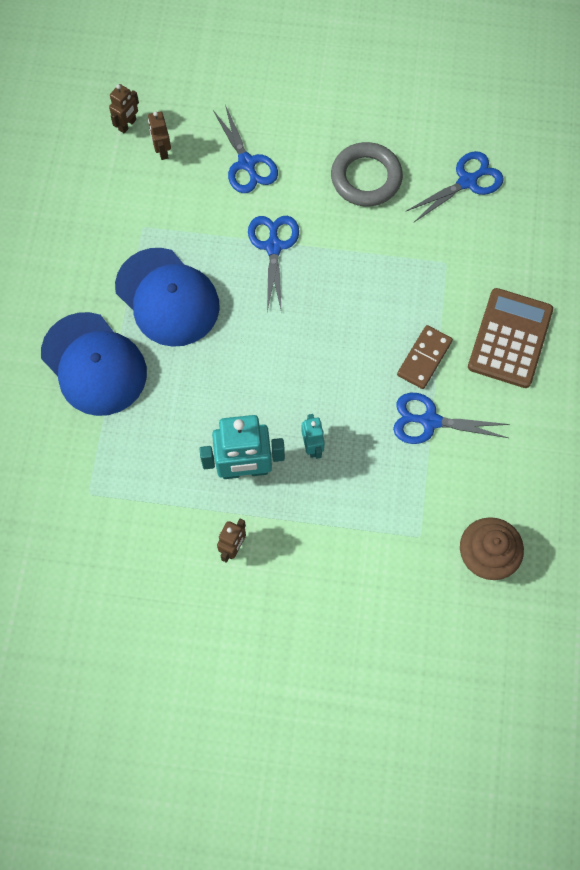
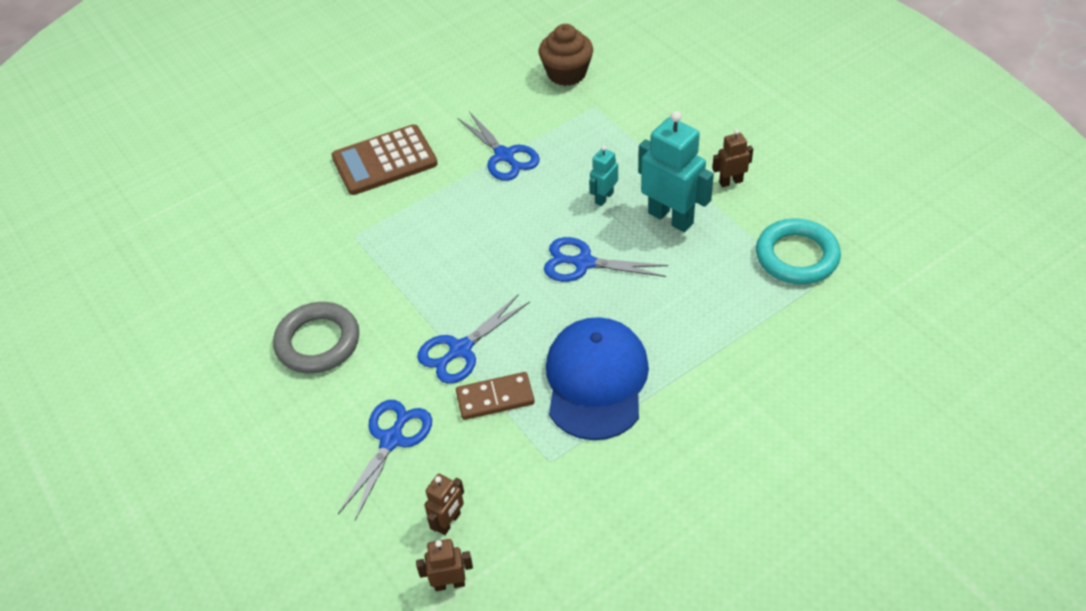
camera: 130 degrees left, 20 degrees down
(94, 364) = (717, 376): blue cap -> none
(122, 512) = (797, 256): none -> turquoise ring
(424, 358) = (456, 191): brown domino -> brown domino (495, 398)
(467, 182) = (254, 276): blue scissors -> blue scissors (583, 263)

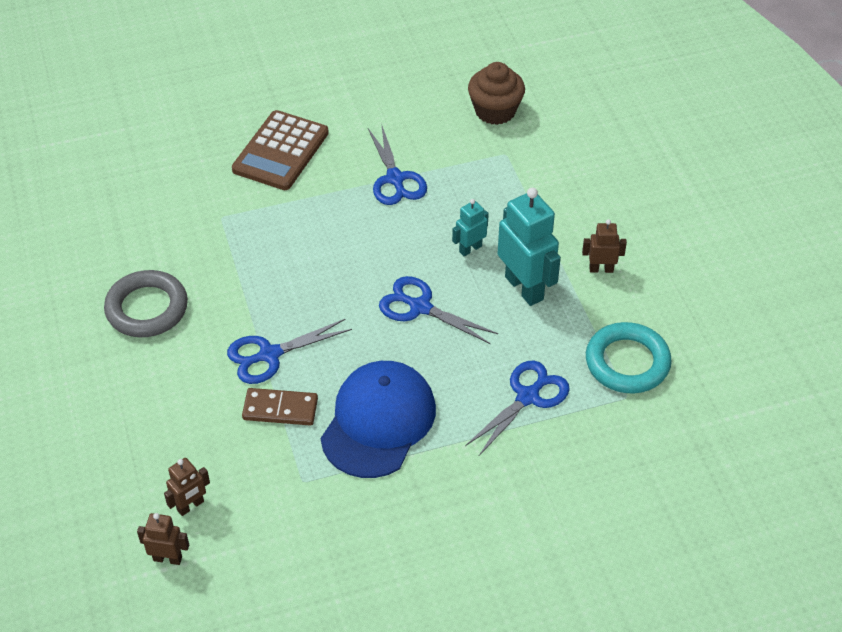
camera: 15 degrees right, 0 degrees up
(384, 161) = (281, 151): brown calculator -> brown calculator turned 60 degrees counterclockwise
(392, 440) = (173, 418): blue scissors -> blue scissors (528, 397)

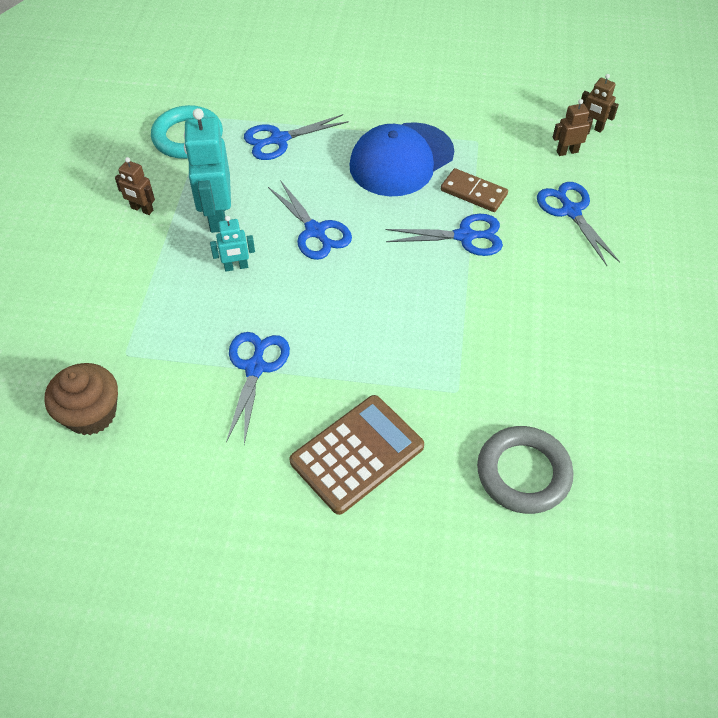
camera: 155 degrees left, 5 degrees up
(147, 308) = (563, 316): grey ring -> grey ring (523, 473)
(166, 425) = (571, 211): none -> blue scissors

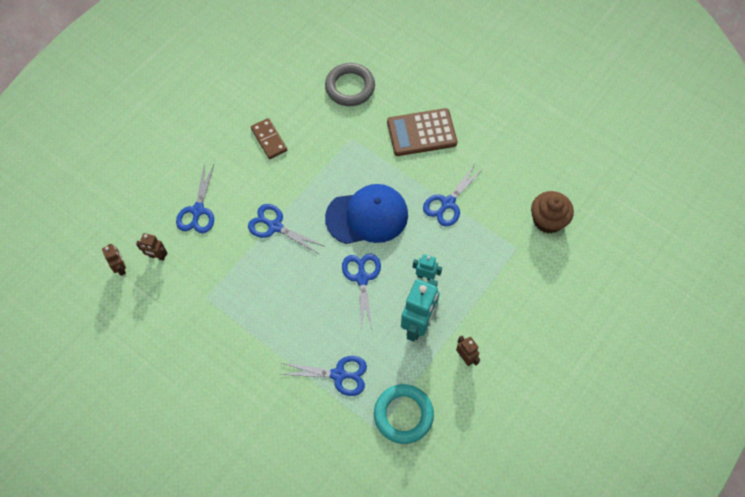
camera: 150 degrees left, 10 degrees up
(401, 159) = (268, 308): blue cap -> blue cap (367, 216)
(473, 192) = (243, 256): brown domino -> brown domino (269, 140)

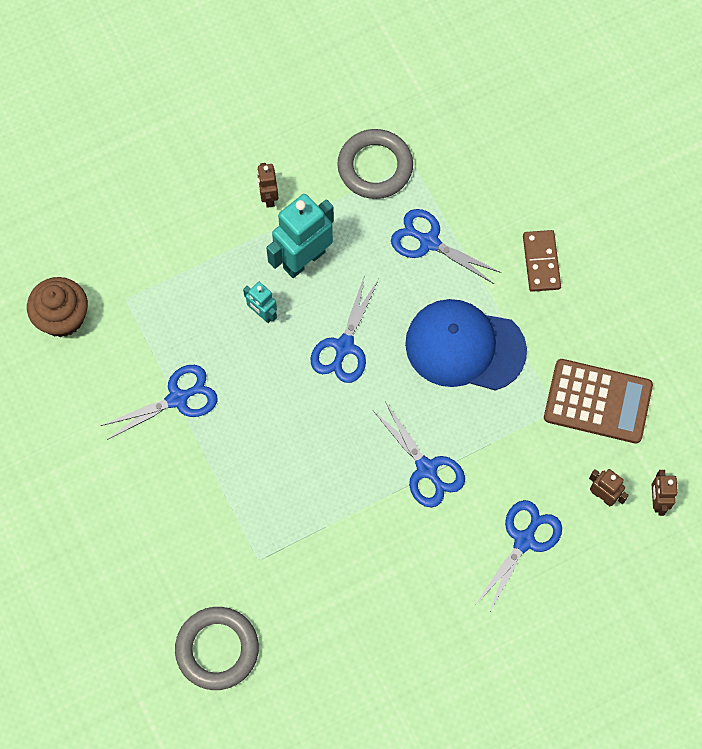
camera: 155 degrees left, 5 degrees up
(269, 140) = (379, 611): brown domino -> brown domino (541, 262)
(367, 216) = (295, 428): blue cap -> blue cap (464, 347)
(403, 415) = (375, 167): turquoise ring -> grey ring
(421, 133) = (153, 522): brown calculator -> brown calculator (597, 401)

